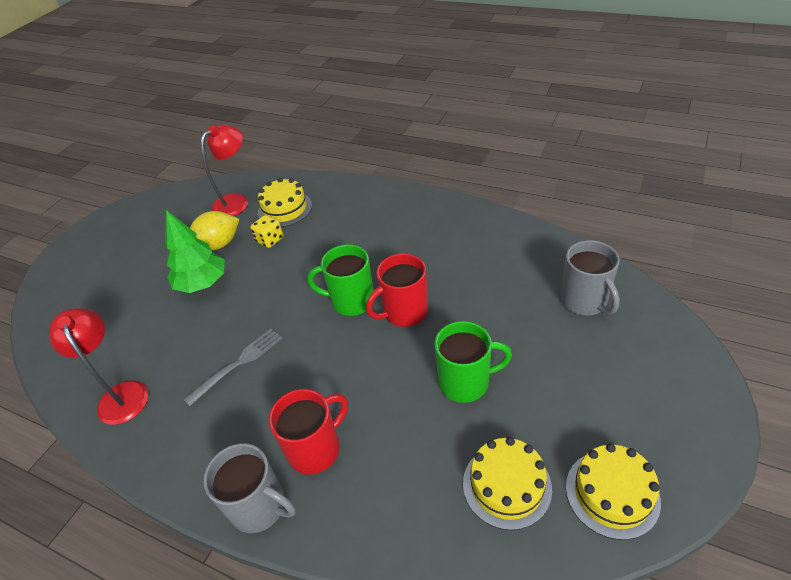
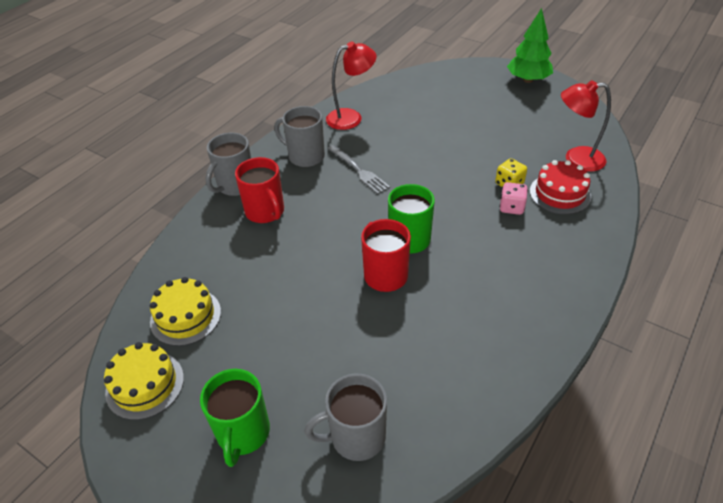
camera: 95 degrees right, 0 degrees up
(201, 430) = (305, 156): none -> grey mug
(202, 283) = (456, 146): green tree -> green tree (528, 80)
(219, 244) = (507, 152): yellow lemon -> none
(236, 201) = (576, 159): red lamp -> red lamp turned 135 degrees clockwise
(285, 209) = (560, 194): yellow cake -> red cake
(303, 236) = (511, 207): none -> pink dice
(465, 382) = (288, 308): green mug -> green mug (243, 433)

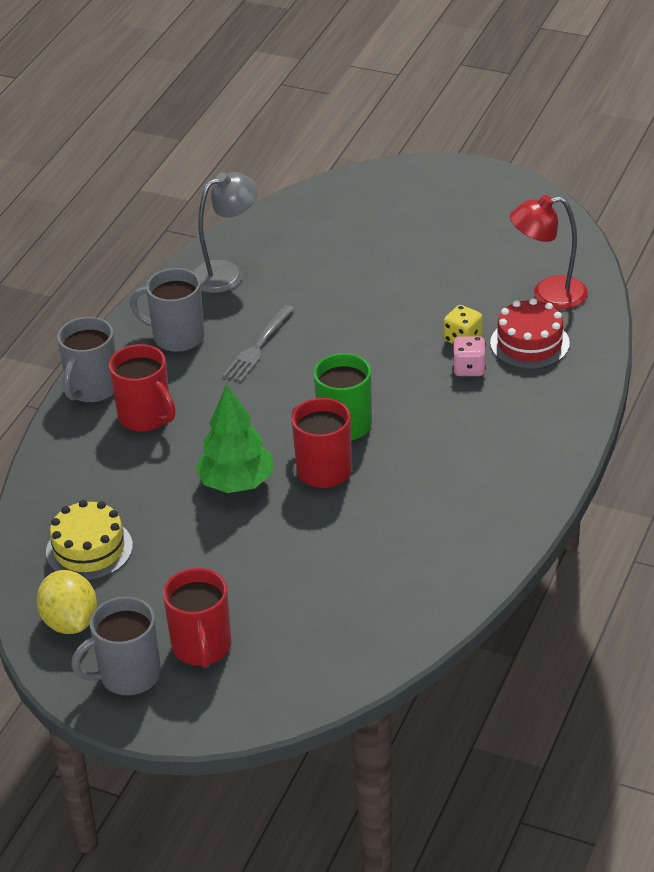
camera: 10 degrees left, 5 degrees down
(145, 385) = (70, 622): yellow cake -> yellow lemon
(243, 433) = (202, 647): green mug -> red mug
(351, 117) = (227, 273): red lamp -> grey lamp
(356, 437) = (327, 631): grey mug -> grey mug (128, 675)
(359, 171) = (258, 347): grey fork -> grey fork turned 75 degrees clockwise
(528, 80) = (473, 185): green tree -> green tree (236, 483)

